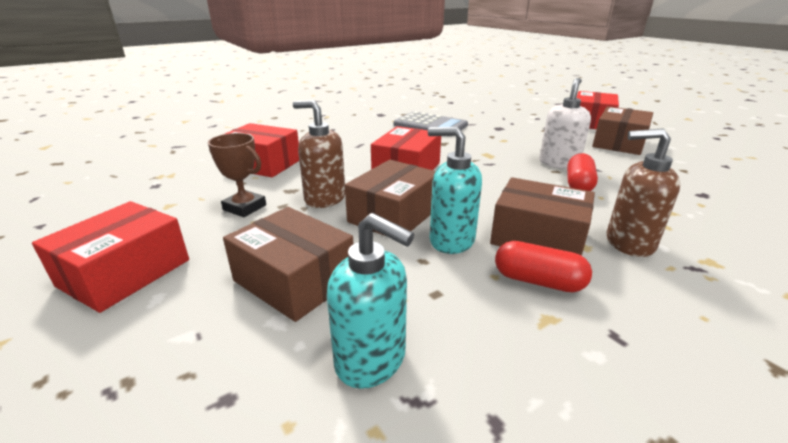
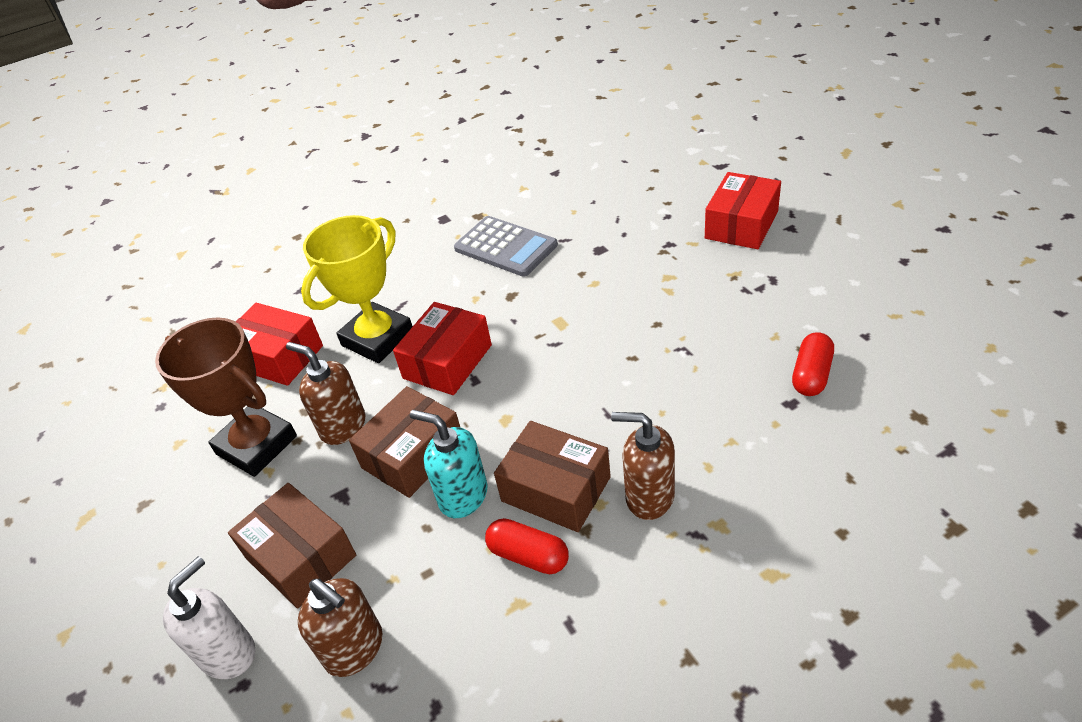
camera: 10 degrees right, 15 degrees up
(125, 272) = (149, 549): red box -> none
(245, 207) = (257, 445): brown trophy -> brown trophy, size x1.79
(345, 158) = (377, 338): none -> yellow trophy
(371, 360) = (355, 649): turquoise soap dispenser -> brown soap dispenser
(558, 163) = (644, 339): white soap dispenser -> white soap dispenser (228, 653)
(578, 184) = (647, 387): red capsule -> red capsule (811, 375)
(619, 143) = (751, 283): brown box -> none

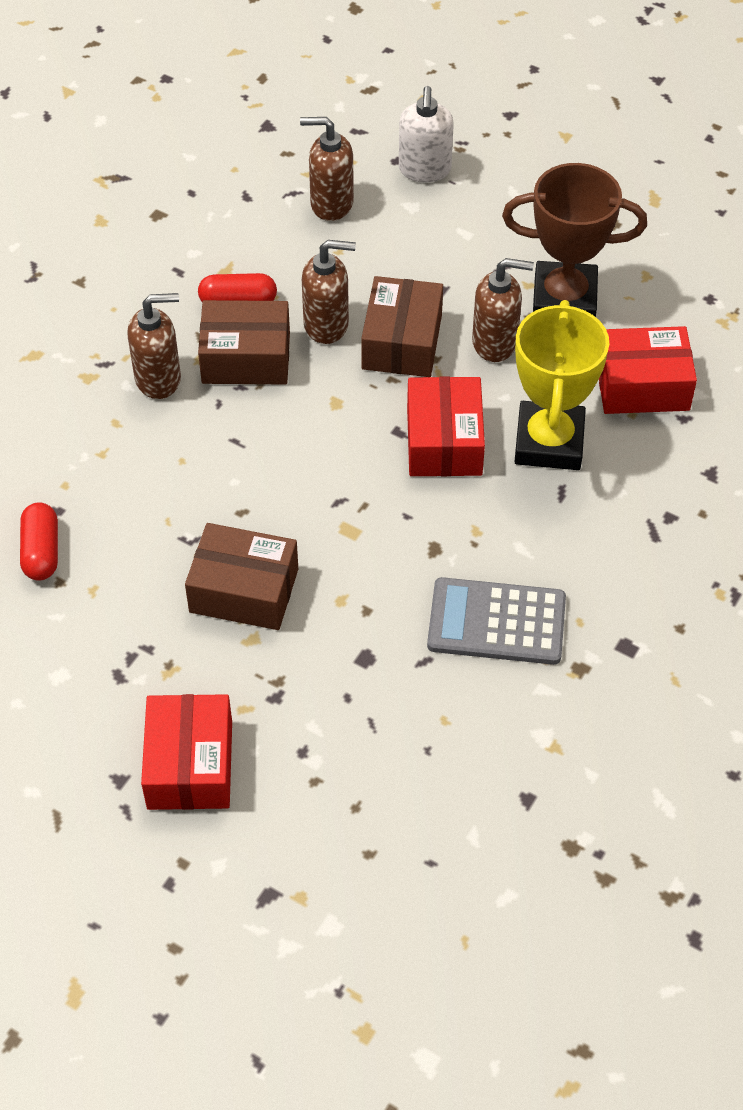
camera: 145 degrees right, 10 degrees up
(301, 557) = (429, 238): brown box -> brown box (244, 590)
(463, 496) = (327, 325): turquoise soap dispenser -> brown soap dispenser

